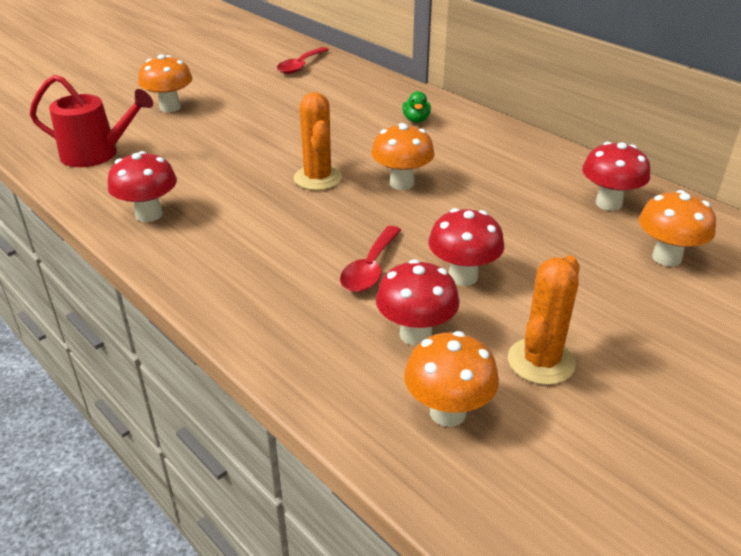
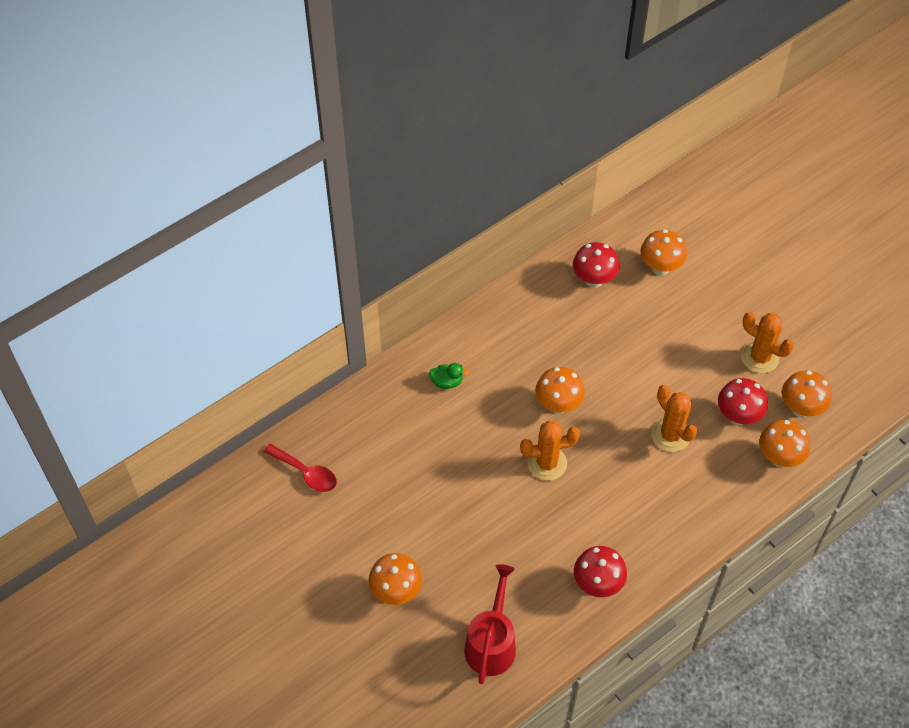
camera: 85 degrees left, 20 degrees up
(341, 381) = (779, 458): none -> orange mushroom
(370, 268) = (671, 435): red spoon -> orange cactus
(463, 276) = (680, 383): red mushroom -> none

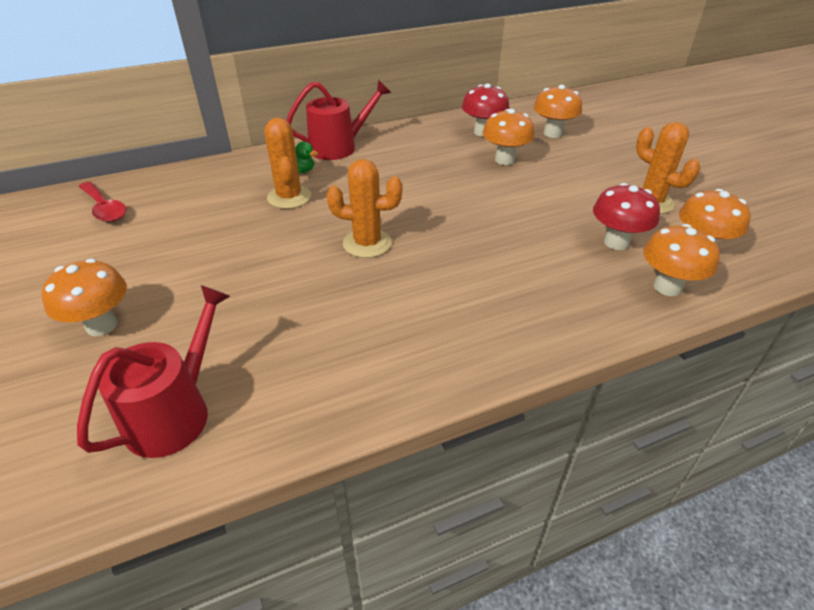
camera: 15 degrees right, 15 degrees down
(465, 336) = (338, 147): none -> red watering can
(558, 405) = (405, 202): orange mushroom -> orange mushroom (505, 160)
(597, 584) = (369, 372): red mushroom -> none
(671, 435) = (527, 245): orange cactus -> orange cactus (289, 197)

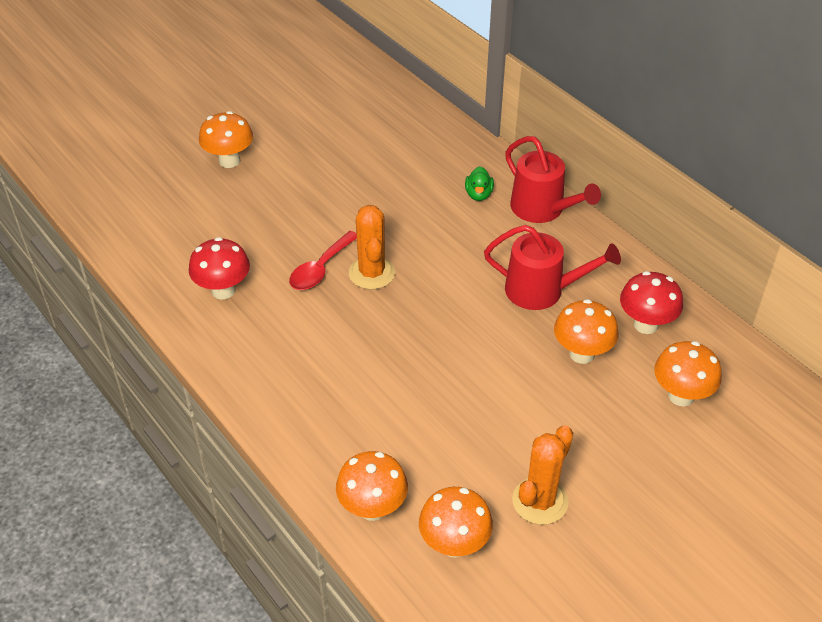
camera: 75 degrees right, 5 degrees up
(104, 208) = (366, 101): red spoon -> red spoon (320, 269)
(174, 412) = (159, 226): red watering can -> red watering can (541, 290)
(289, 197) = (428, 202): orange cactus -> none
(616, 242) = (439, 465): red mushroom -> red mushroom (223, 290)

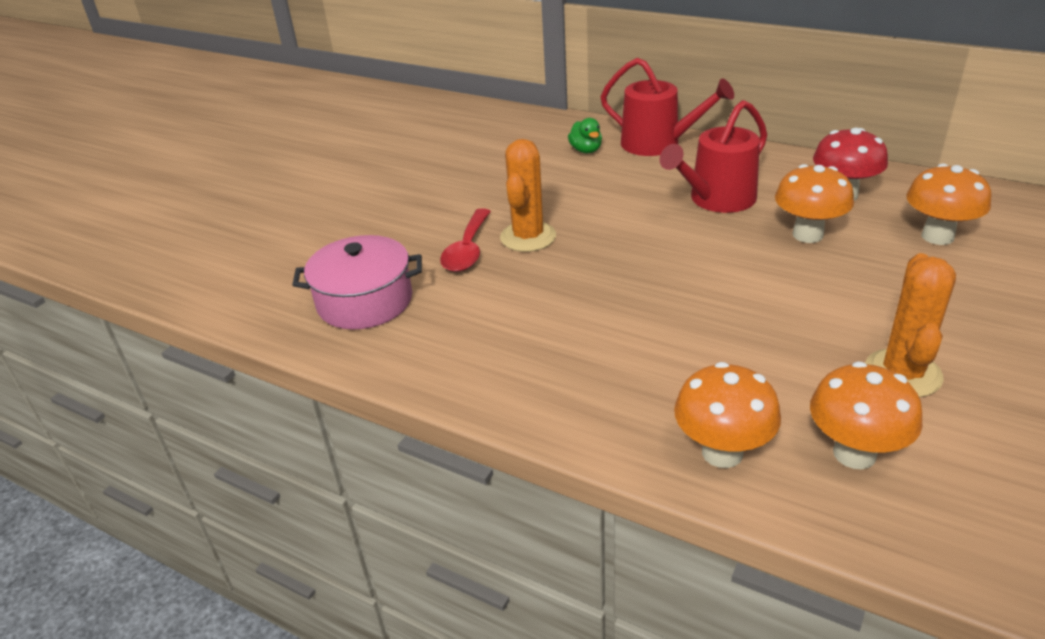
camera: 20 degrees left, 10 degrees down
(223, 290) = (365, 301): red mushroom -> pink pot
(229, 161) = (296, 194): orange mushroom -> none
(372, 273) = (528, 237): orange cactus -> orange cactus turned 45 degrees clockwise
(541, 290) = (717, 199): red watering can -> red watering can turned 150 degrees clockwise

